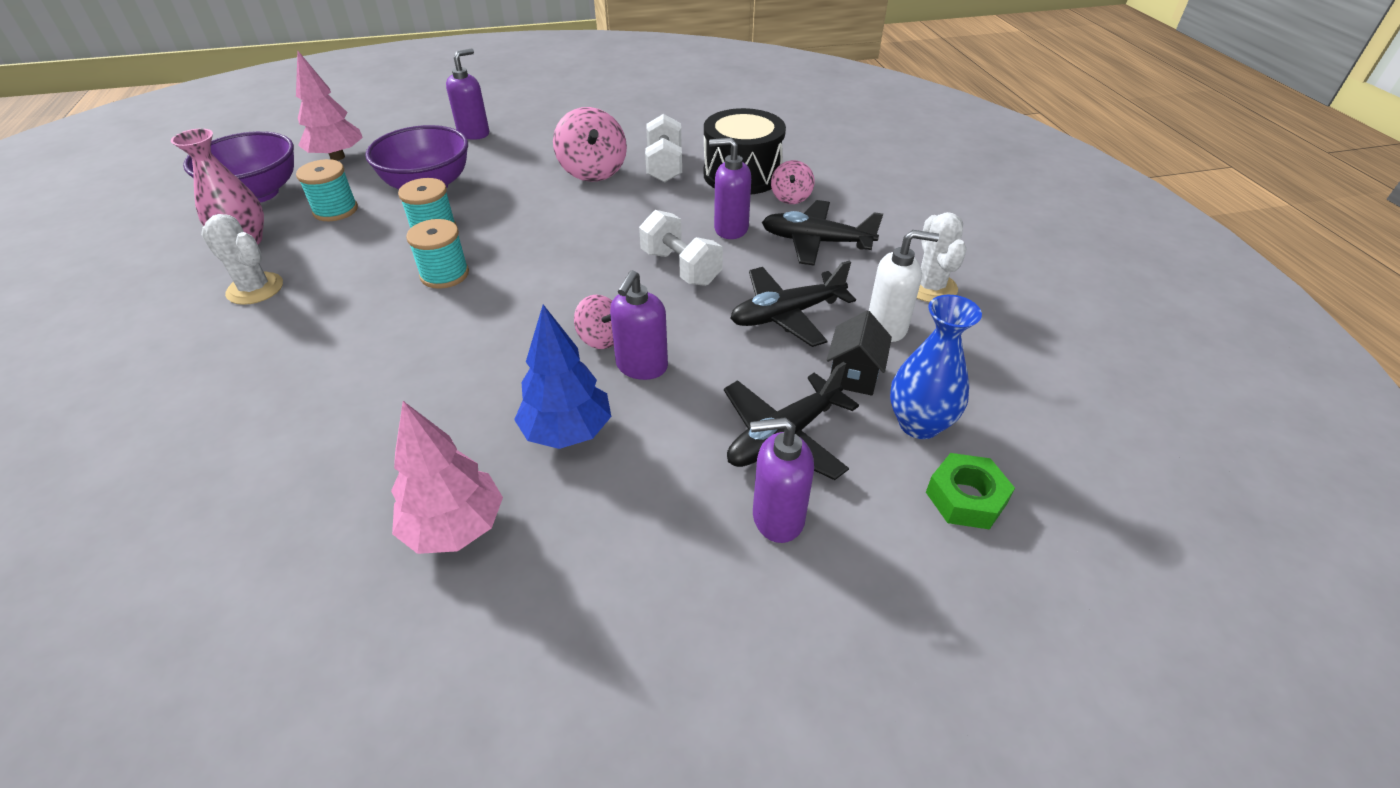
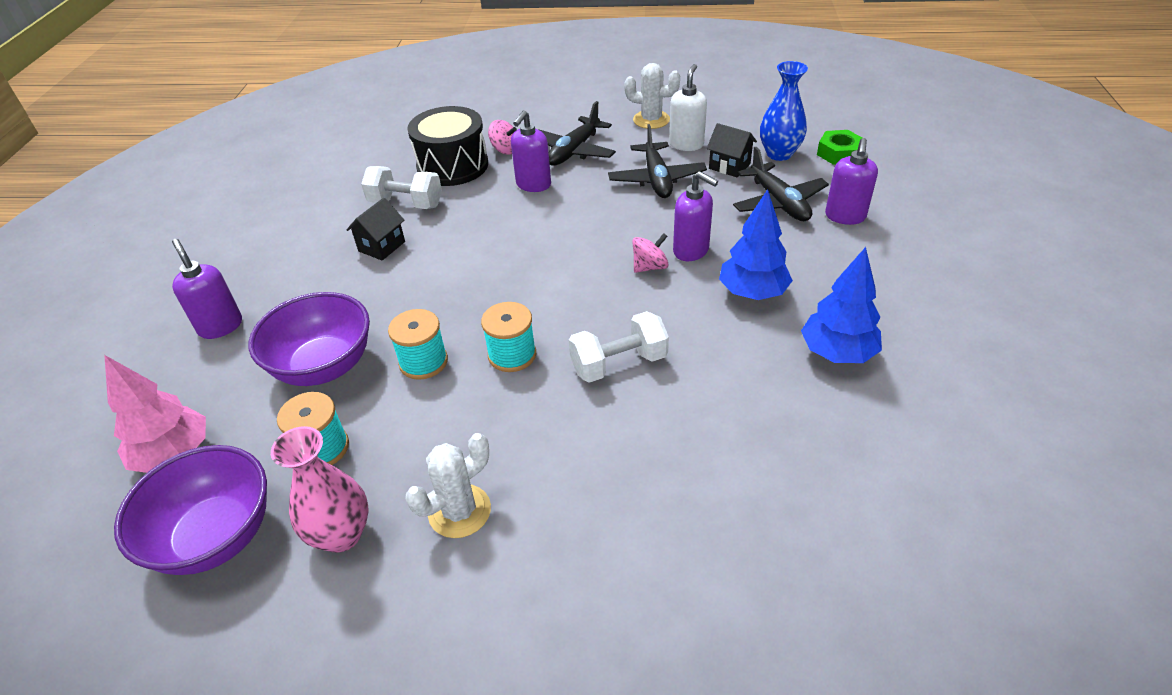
camera: 70 degrees left, 0 degrees up
(455, 528) = (837, 353): pink tree -> blue tree
(593, 171) = (381, 246): pink spinning top -> black house
(681, 267) = (574, 216): white dumbbell -> white dumbbell (619, 363)

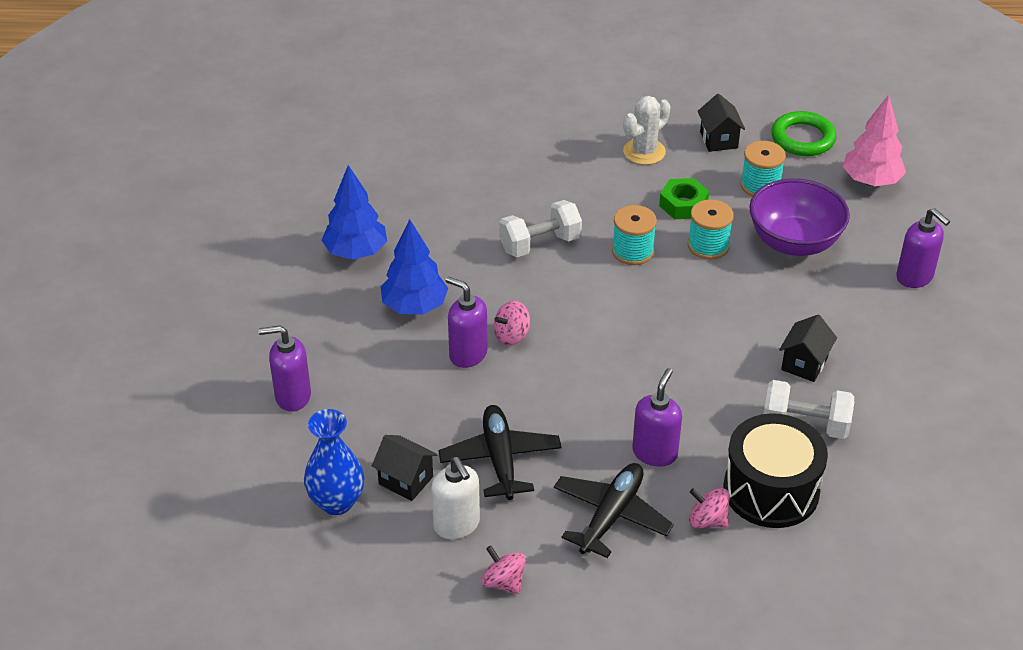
camera: 175 degrees right, 0 degrees up
(216, 536) = (803, 138): purple bowl -> green ring
(341, 534) = (718, 140): pink vase -> black house
(651, 120) = (503, 582): white cactus -> pink spinning top
(686, 144) = (457, 525): white soap dispenser -> white soap dispenser turned 45 degrees counterclockwise
(778, 202) = (360, 418): black plane -> none
(839, 153) = (259, 501): green nut -> green nut (683, 204)
(845, 216) = (292, 396): purple soap dispenser -> purple soap dispenser turned 105 degrees counterclockwise

